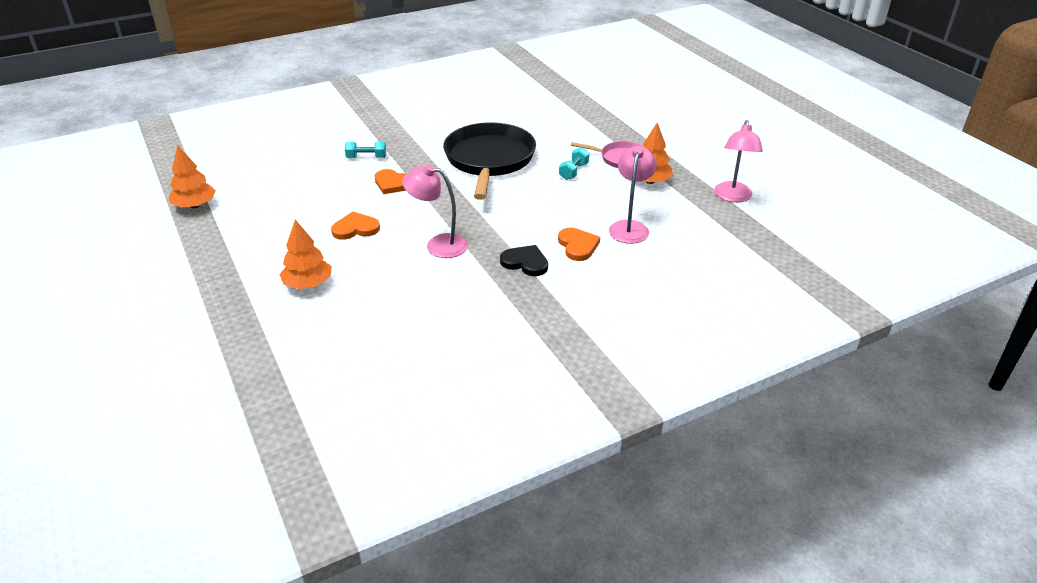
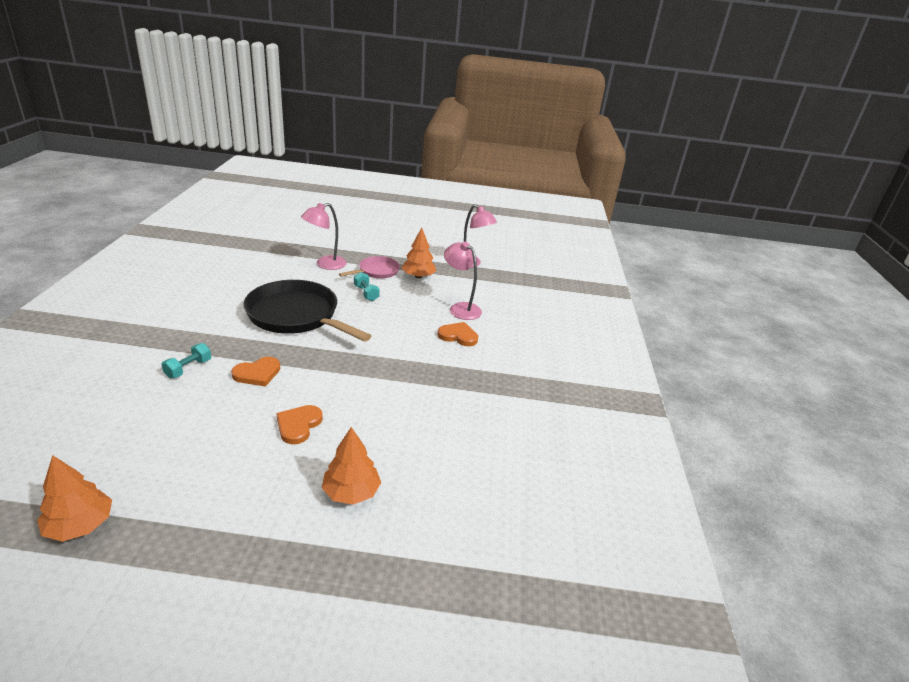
camera: 60 degrees left, 5 degrees down
(438, 244) = (382, 392): pink lamp -> pink lamp (325, 264)
(525, 262) = (453, 365): black heart -> none

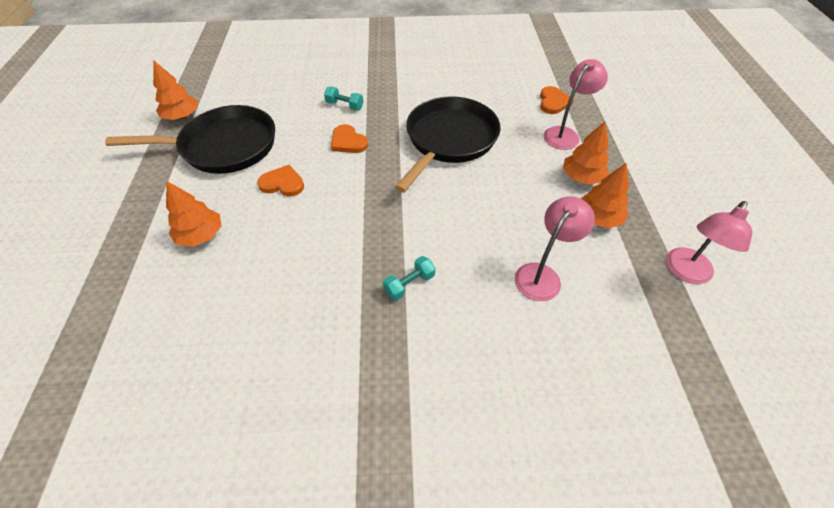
camera: 85 degrees right, 20 degrees up
(195, 475) = (224, 146): none -> black pan
(325, 264) = (565, 134): pink lamp -> pink lamp turned 90 degrees clockwise
(366, 293) = (523, 179): turquoise dumbbell -> turquoise dumbbell (409, 284)
(376, 271) = (581, 177): pink pan -> orange tree
(458, 336) = (472, 281): orange heart -> orange heart (553, 102)

